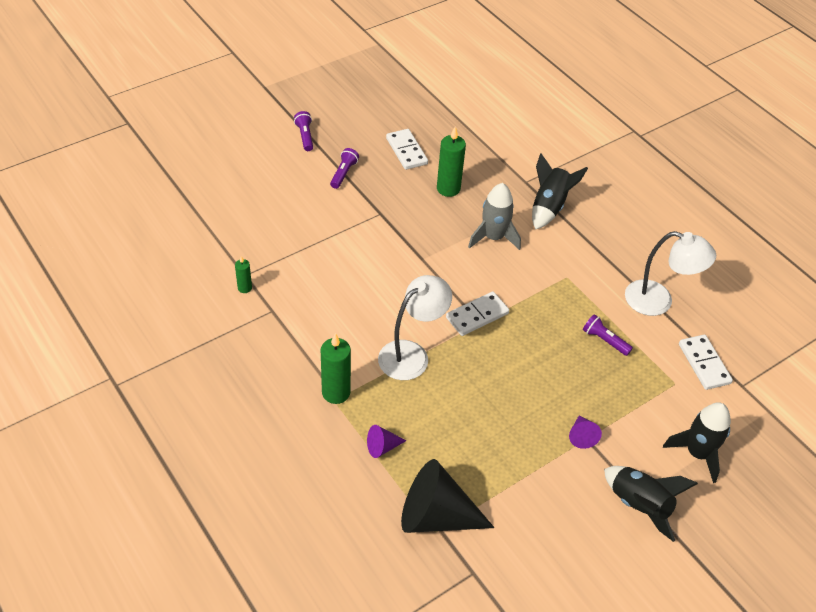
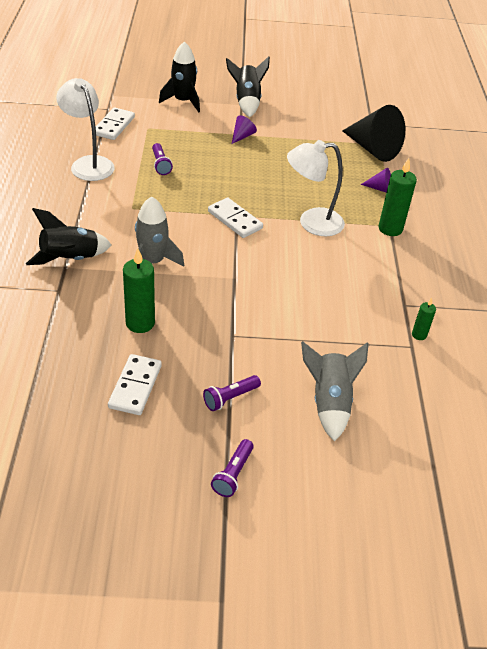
camera: 145 degrees left, 5 degrees down
(278, 202) = (329, 402): none -> grey rocket
(477, 315) = (234, 220): white domino -> white domino turned 45 degrees clockwise

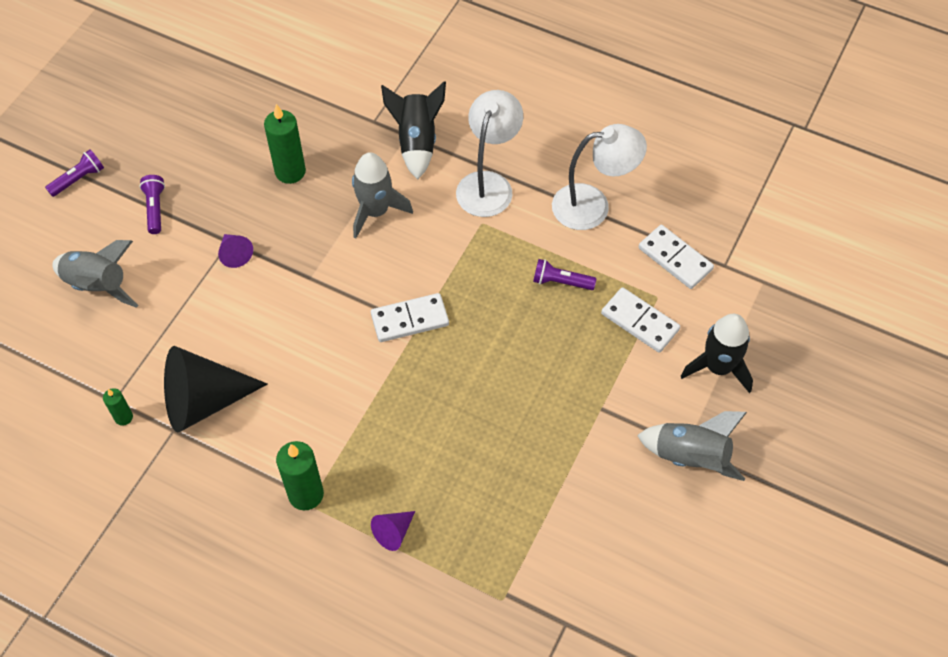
camera: 120 degrees right, 15 degrees up
(135, 386) = (213, 143): white domino -> white domino (639, 322)
(233, 474) = (78, 179): purple flashlight -> purple flashlight turned 90 degrees clockwise
(242, 136) = (594, 408): purple cone -> purple cone (235, 254)
(247, 102) = (690, 457): black rocket -> grey rocket
(311, 222) = (364, 404): white lamp -> white lamp (488, 184)
(372, 149) = (494, 581): black cone -> black cone (203, 401)

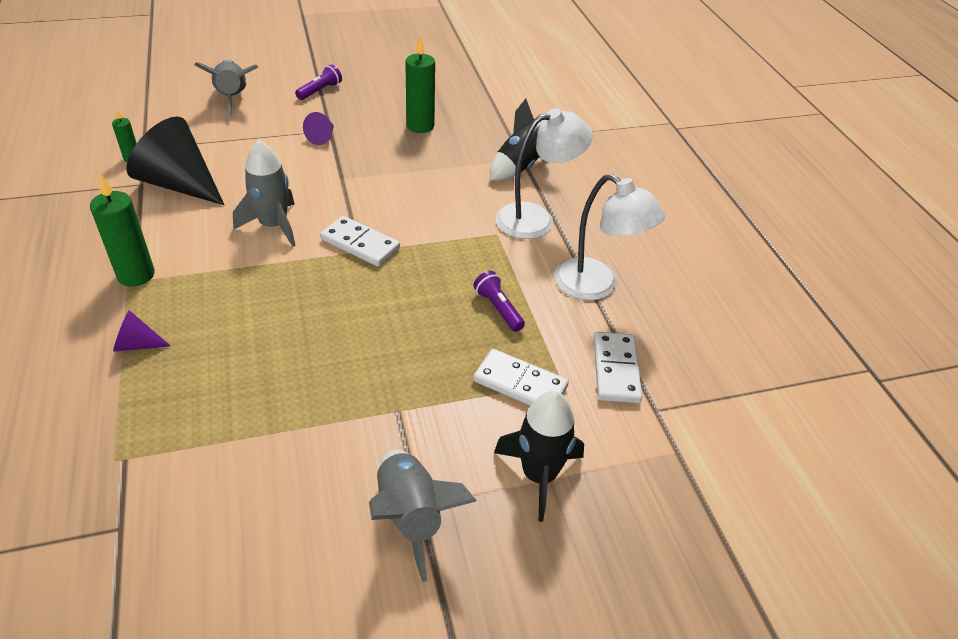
camera: 45 degrees right, 15 degrees down
(78, 179) = (307, 56): purple flashlight -> none
(375, 211) = (437, 178): grey rocket -> grey rocket (273, 225)
(639, 322) = (520, 384): white domino -> white domino turned 60 degrees counterclockwise

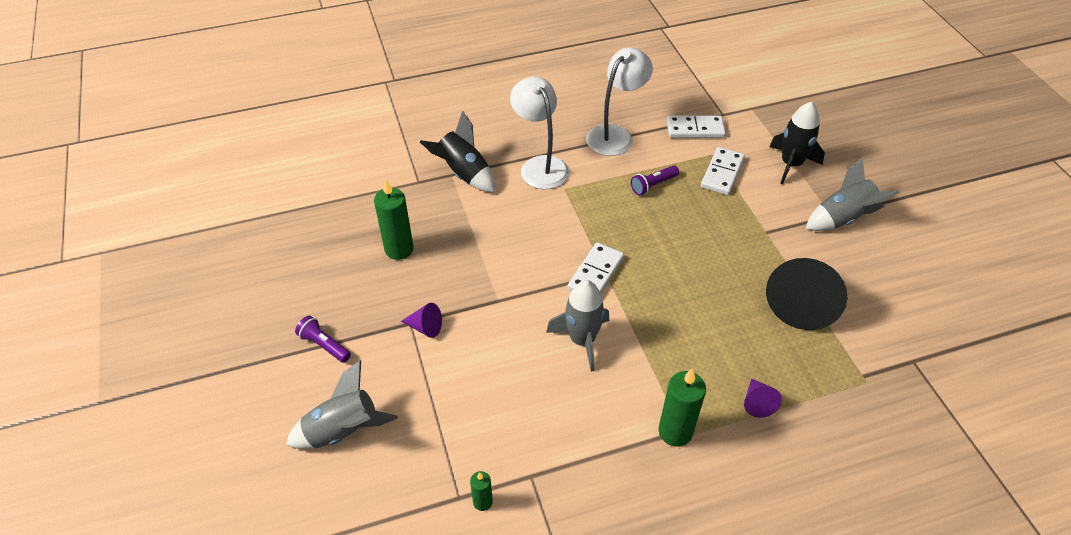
camera: 90 degrees left, 5 degrees up
(179, 184) = (527, 437): black cone -> black cone (802, 302)

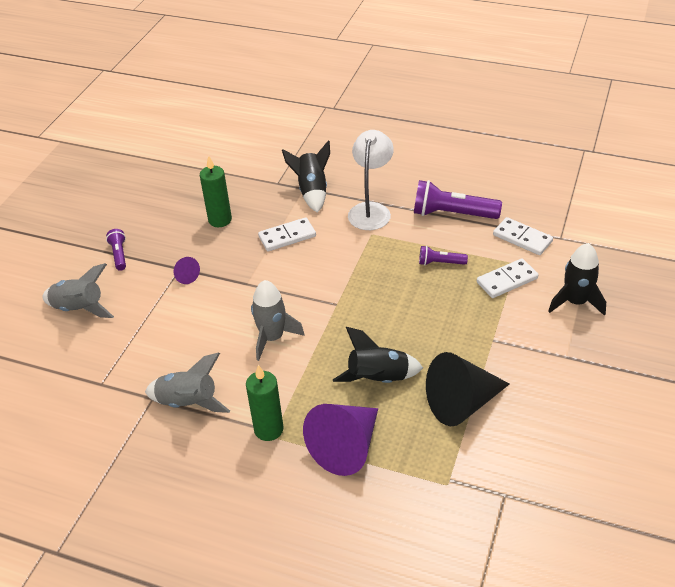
camera: 40 degrees right, 5 degrees down
(482, 502) = (110, 394): green candle -> none
(595, 273) = (329, 301): white domino -> white domino (287, 236)
(615, 134) = (452, 214): white lamp -> purple flashlight
(716, 322) = (378, 379): none -> black rocket
(757, 403) = (346, 447): purple cone -> purple cone, size x2.22
(842, 218) = (572, 363): grey rocket -> grey rocket (188, 402)

